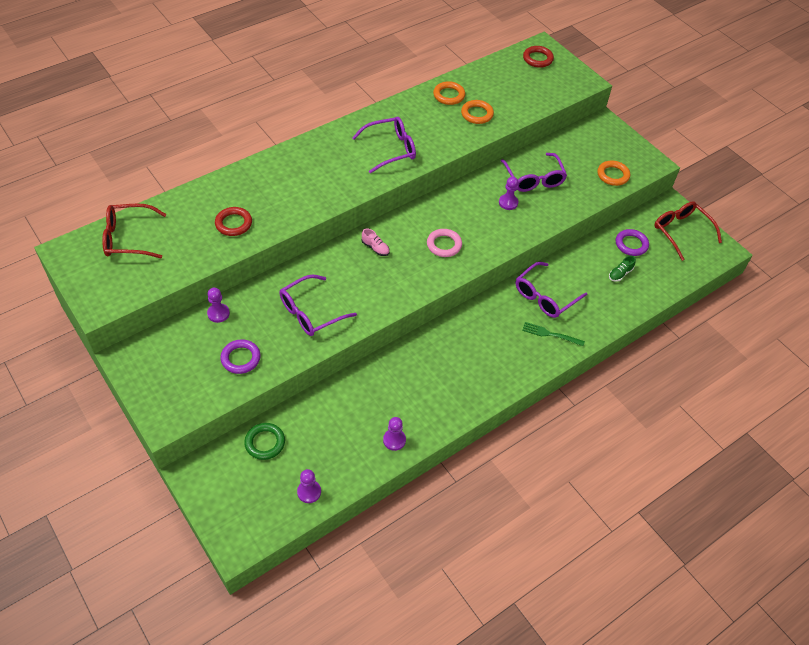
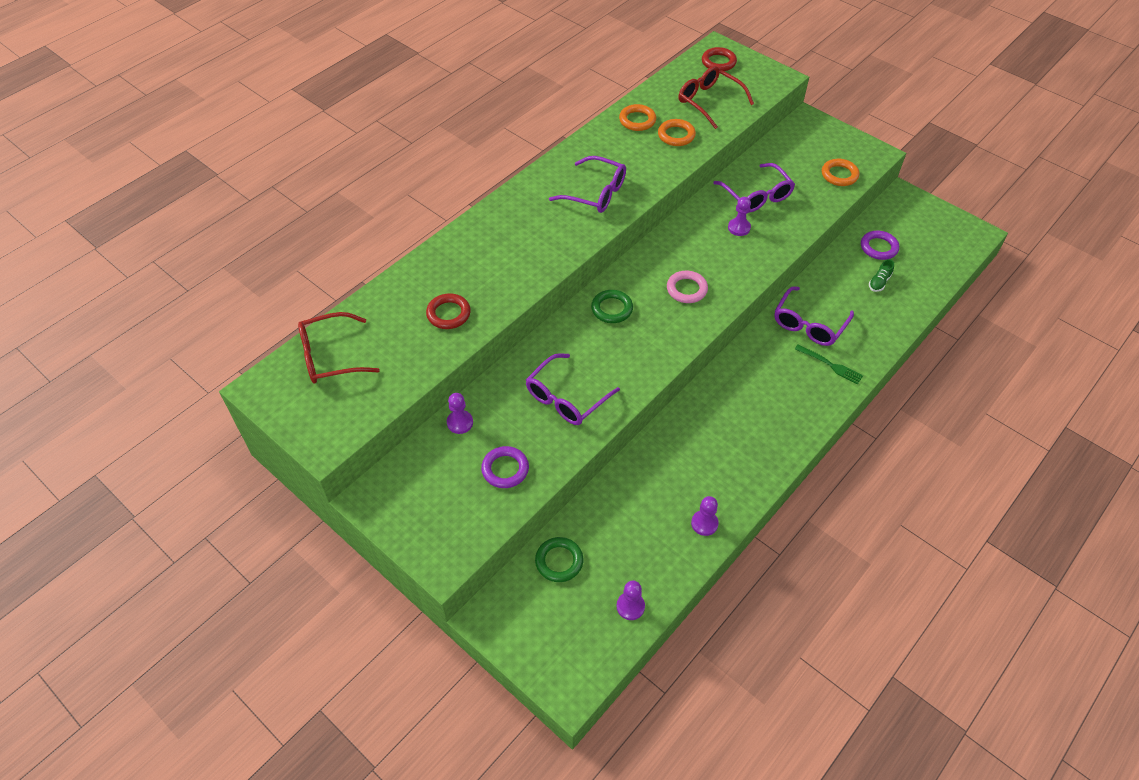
camera: 10 degrees left, 0 degrees up
(375, 248) = (612, 309): pink shoe -> green ring
(390, 149) = (595, 193): purple glasses -> purple glasses turned 60 degrees clockwise
(550, 334) = (830, 365): green fork -> green fork turned 150 degrees counterclockwise
(681, 232) = (925, 223): red glasses -> red glasses (709, 101)

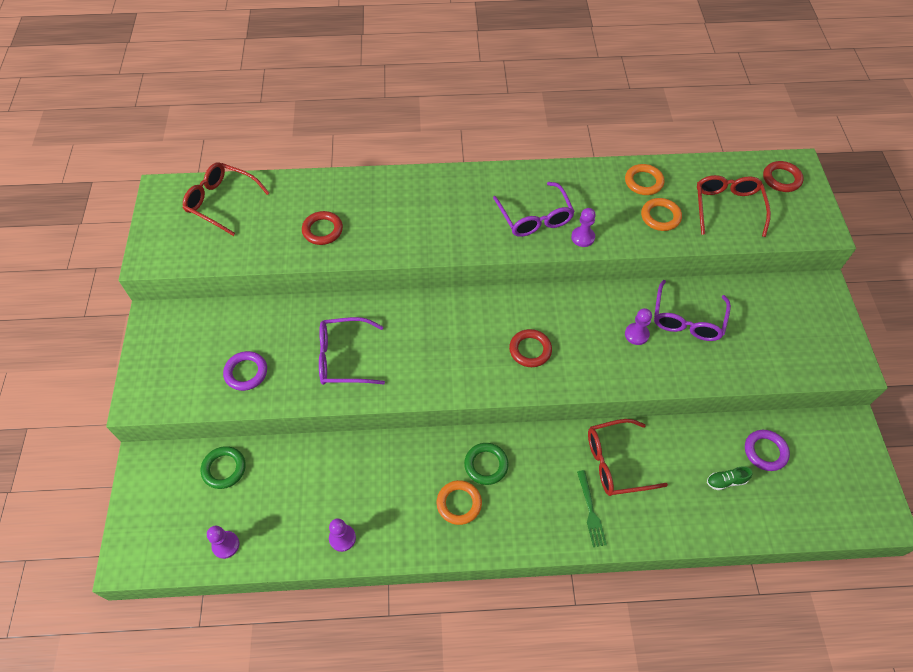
camera: 45 degrees right, 5 degrees up
(460, 423) = (260, 315): purple pawn -> purple pawn (583, 237)
(612, 309) = (456, 319): green ring -> green ring (486, 465)
(686, 289) = (530, 350): pink ring -> red ring
(809, 324) = (616, 463): purple glasses -> red glasses
(839, 175) = (789, 358): orange ring -> orange ring (459, 503)

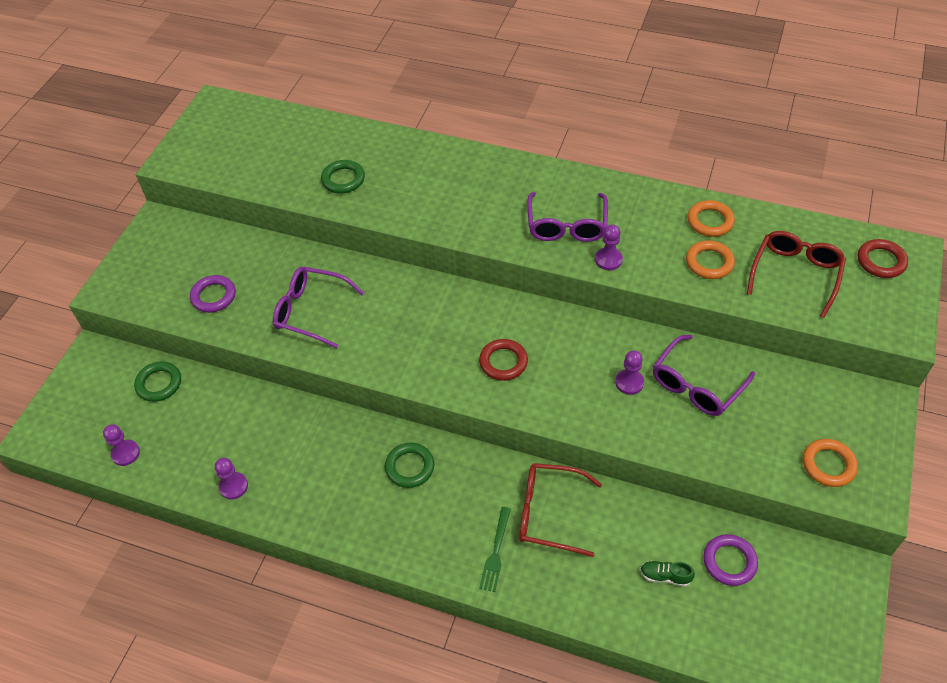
camera: 25 degrees right, 5 degrees down
(221, 202) = (262, 128): red glasses -> none
(322, 230) = (343, 179): red ring -> green ring
(459, 503) = (363, 495): orange ring -> orange ring (828, 465)

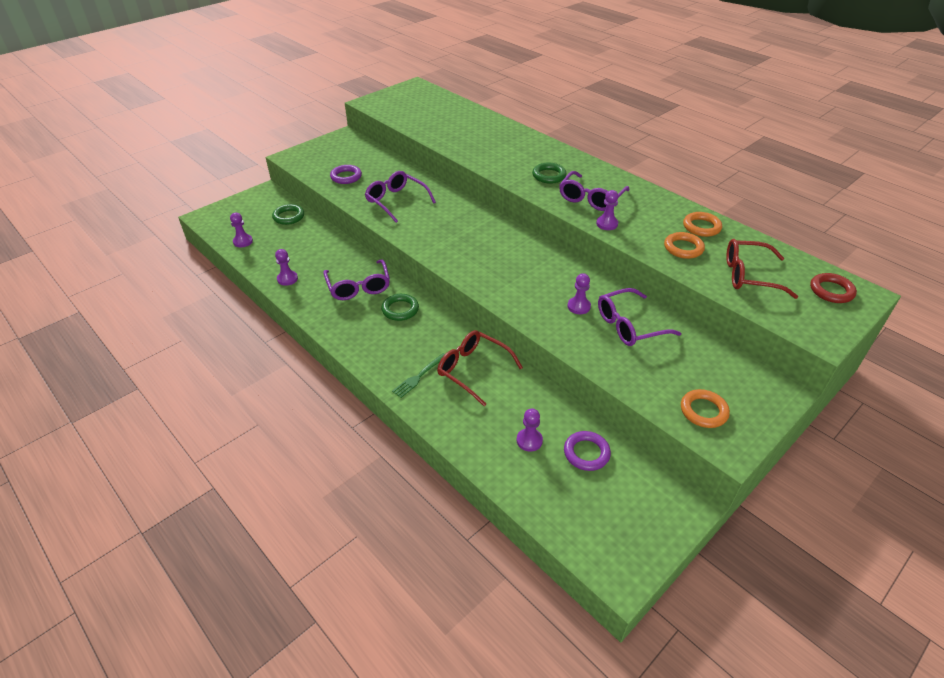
camera: 25 degrees right, 10 degrees down
(335, 456) = (358, 287): none -> purple glasses
(343, 179) = (461, 136): green ring -> green ring (549, 176)
(503, 362) = (497, 265): red ring -> none
(665, 576) = (529, 440): green shoe -> purple pawn
(795, 274) = (749, 275): red glasses -> red glasses turned 135 degrees counterclockwise

